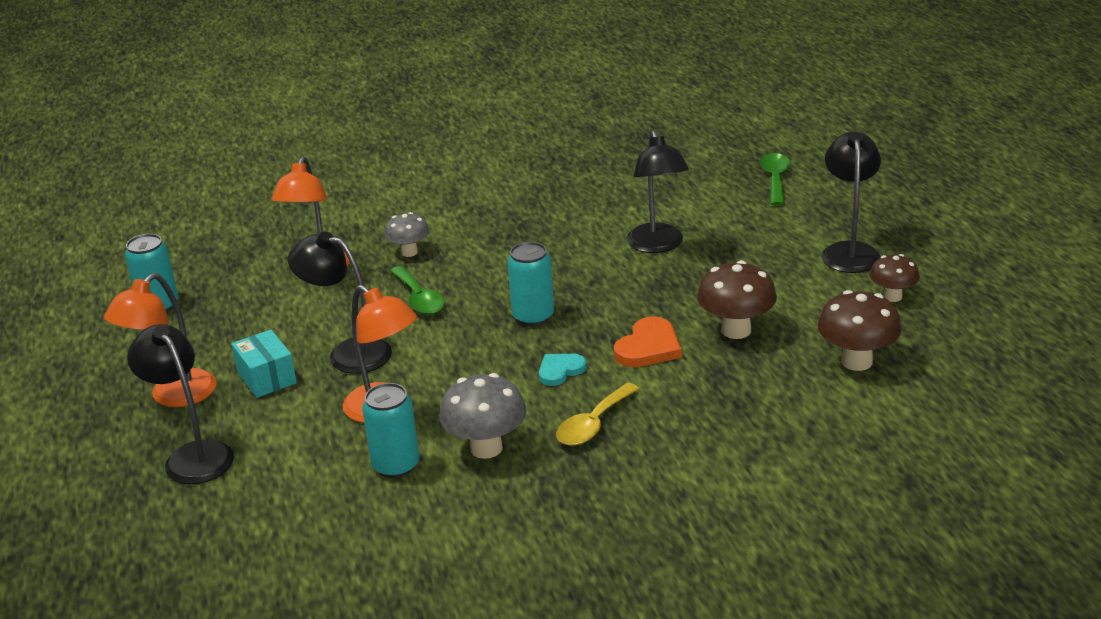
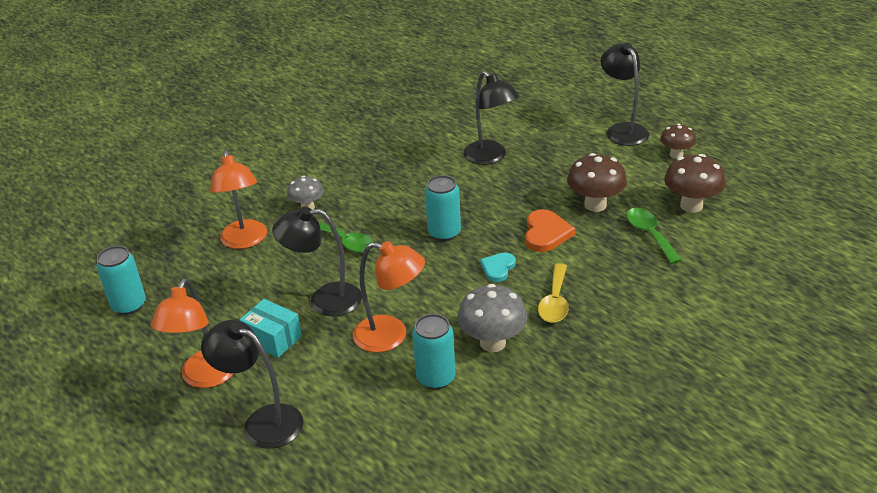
camera: 25 degrees left, 5 degrees up
(775, 179) = (532, 91): green spoon -> green spoon (649, 234)

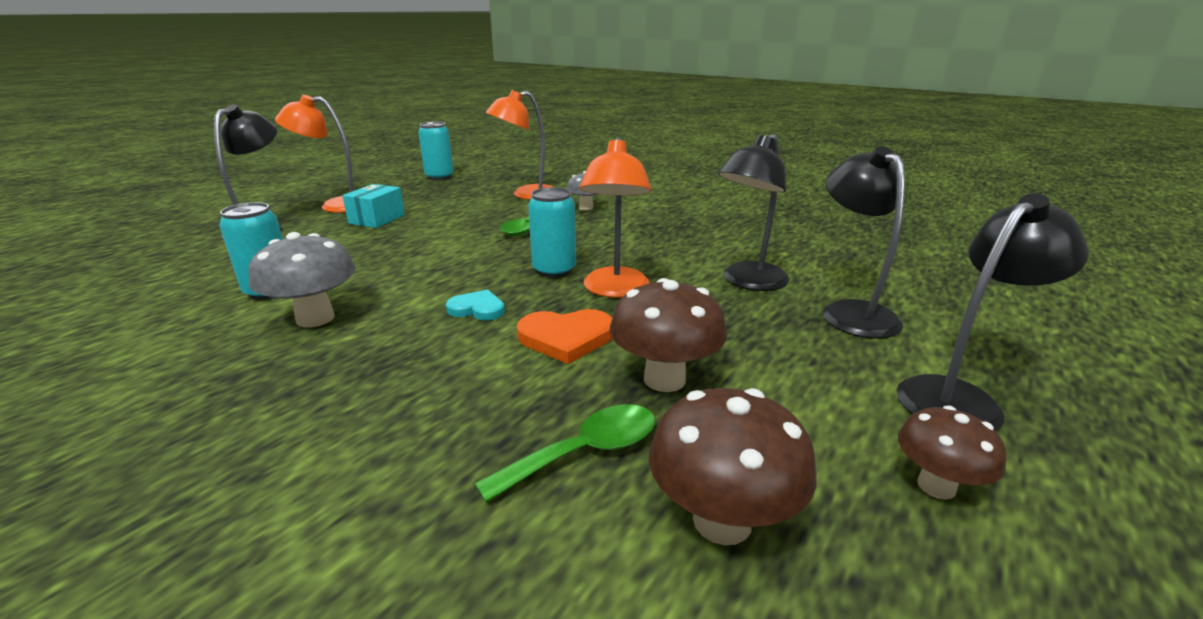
camera: 75 degrees right, 10 degrees down
(324, 300) = (430, 230): black lamp -> black lamp (851, 312)
(391, 336) = (358, 263): orange lamp -> orange lamp (615, 290)
(555, 301) = (389, 357): yellow spoon -> none

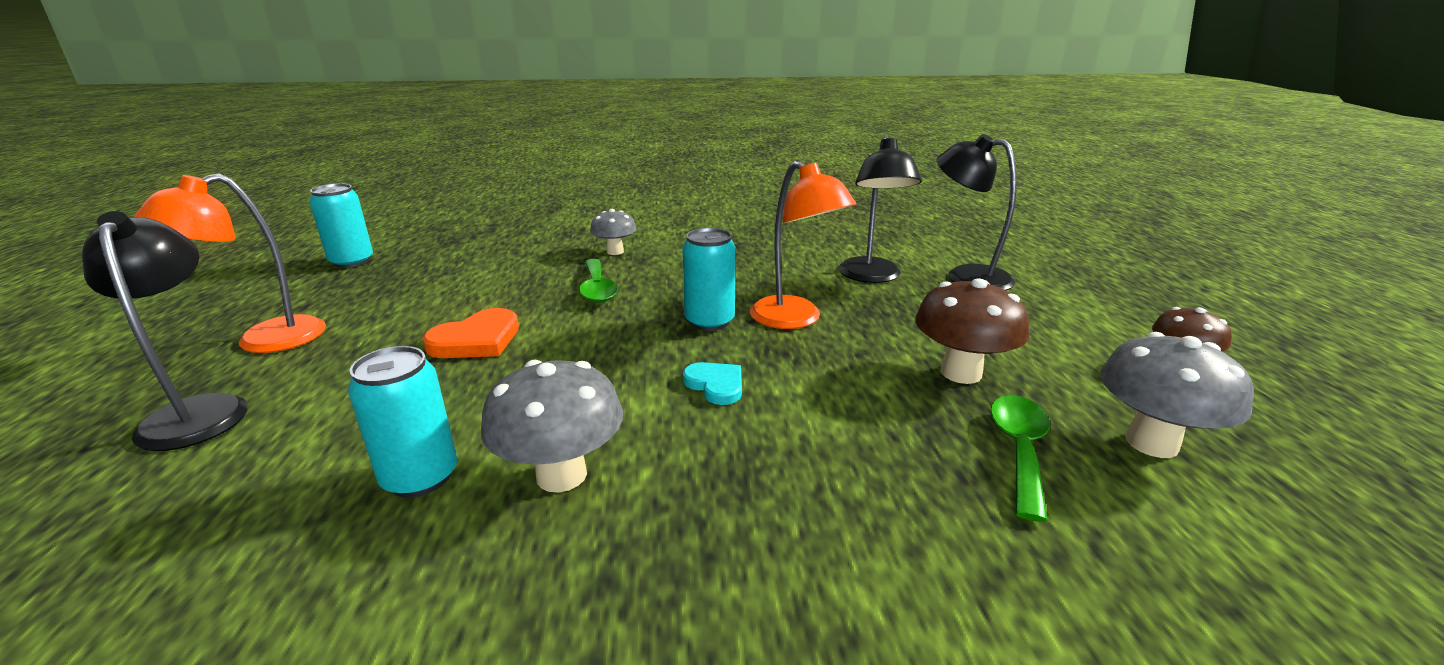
camera: 40 degrees left, 0 degrees up
(377, 219) = (377, 338): turquoise box -> none
(477, 309) = (715, 385): turquoise heart -> turquoise heart turned 75 degrees clockwise
(526, 195) = (520, 255): orange lamp -> none
(566, 338) = (840, 375): orange heart -> orange heart (476, 340)
(722, 521) = (1151, 443): brown mushroom -> grey mushroom
(959, 397) = (1102, 309): black lamp -> none

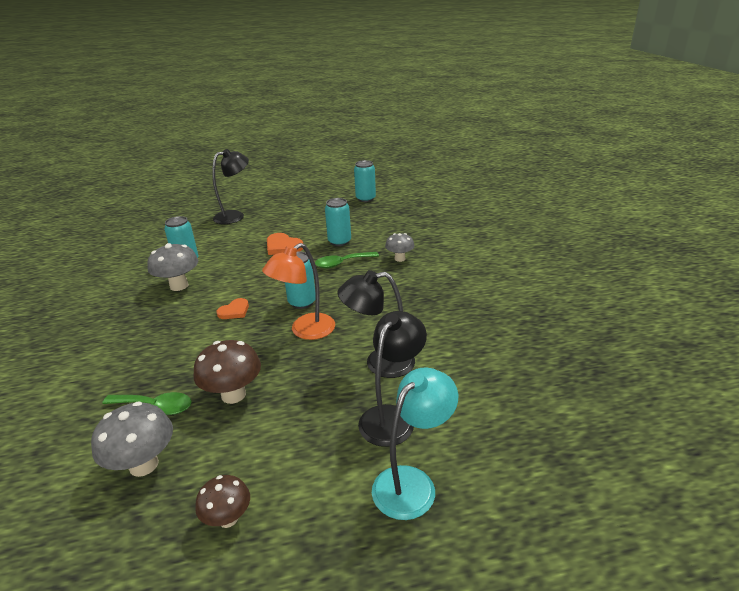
camera: 85 degrees right, 5 degrees up
(264, 341) = (284, 208): orange lamp -> none
(513, 288) = (339, 241): none -> turquoise can
(715, 385) = (234, 311): turquoise heart -> orange heart
(1053, 273) = (412, 483): none -> turquoise lamp

